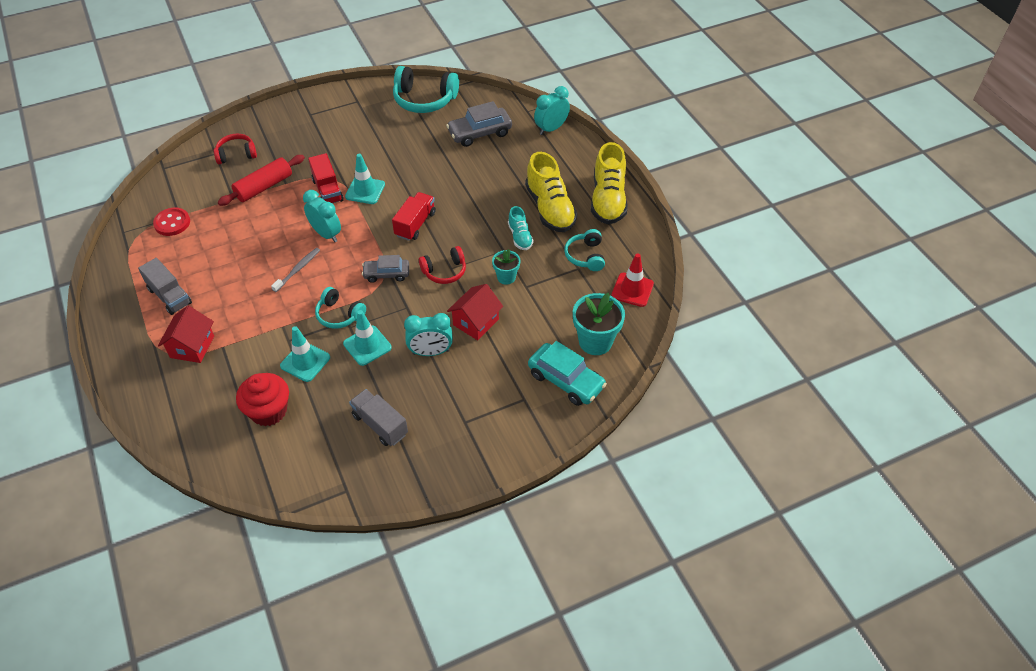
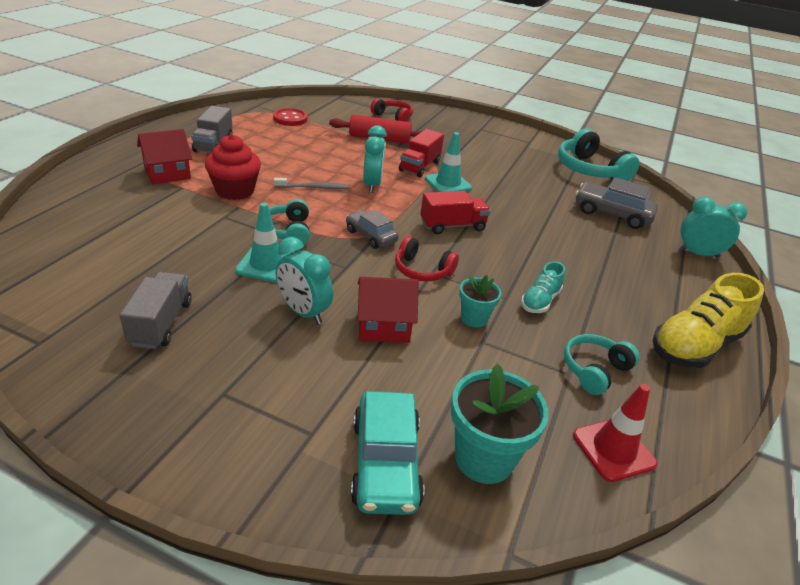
camera: 45 degrees right, 15 degrees down
(268, 411) = (122, 242): red cupcake -> red cupcake (235, 191)
(305, 362) = (206, 236): turquoise traffic cone -> none
(550, 208) = (608, 304): yellow shoe -> none

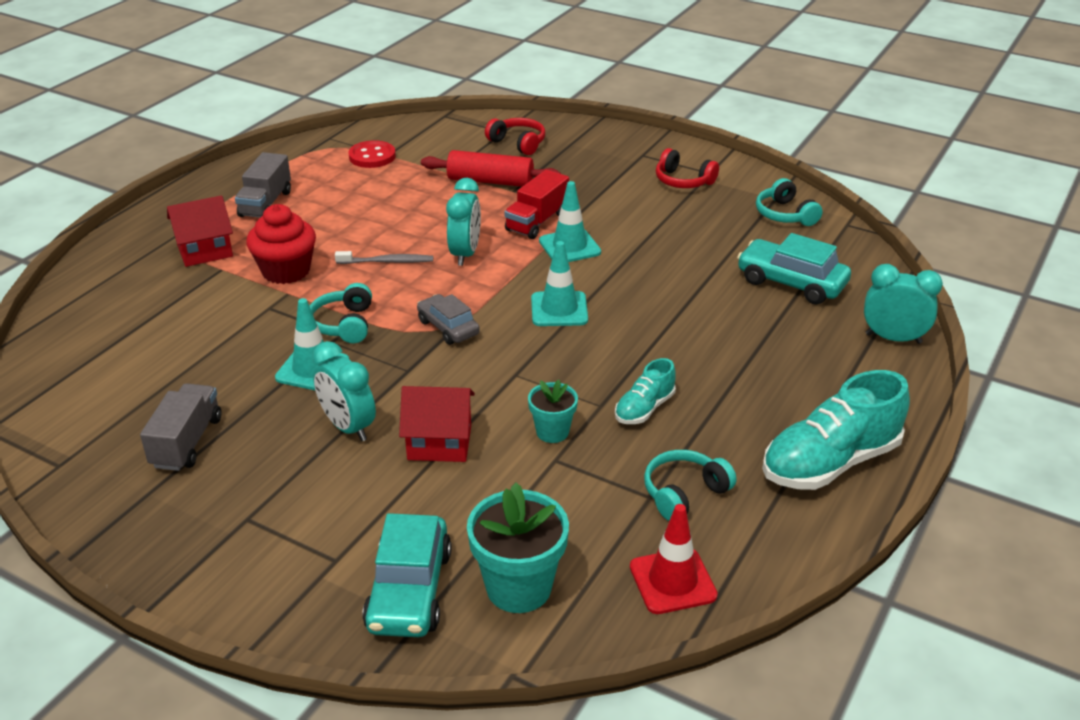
camera: 10 degrees right, 0 degrees up
(422, 270) = (503, 372): red headphones -> red headphones (683, 181)
(452, 226) = (559, 309): red truck -> turquoise traffic cone
(589, 170) = (785, 214): turquoise headphones -> turquoise headphones, size x0.60
(612, 214) = (791, 283): grey car -> turquoise car
(695, 345) = (830, 462): yellow shoe -> turquoise shoe

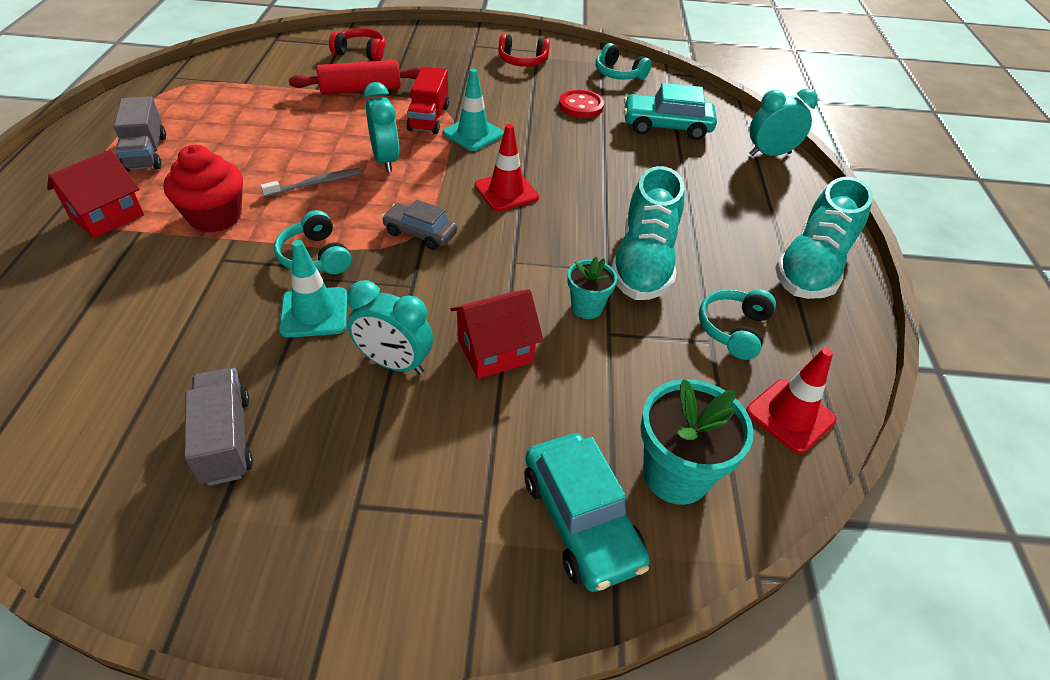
camera: 30 degrees left, 10 degrees up
(372, 156) = (230, 87): red button -> red button (581, 106)
(559, 309) = (506, 192): turquoise traffic cone -> red traffic cone
(644, 408) = (643, 262): turquoise shoe -> turquoise shoe, size x1.90

